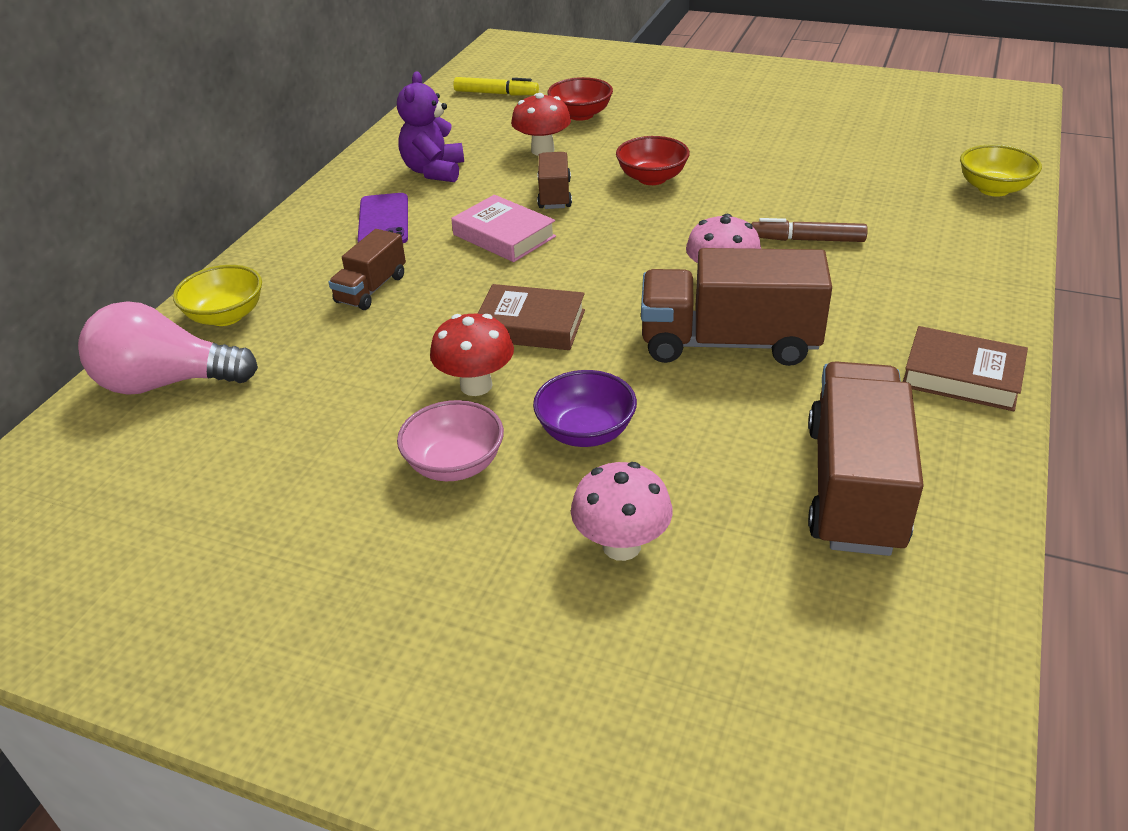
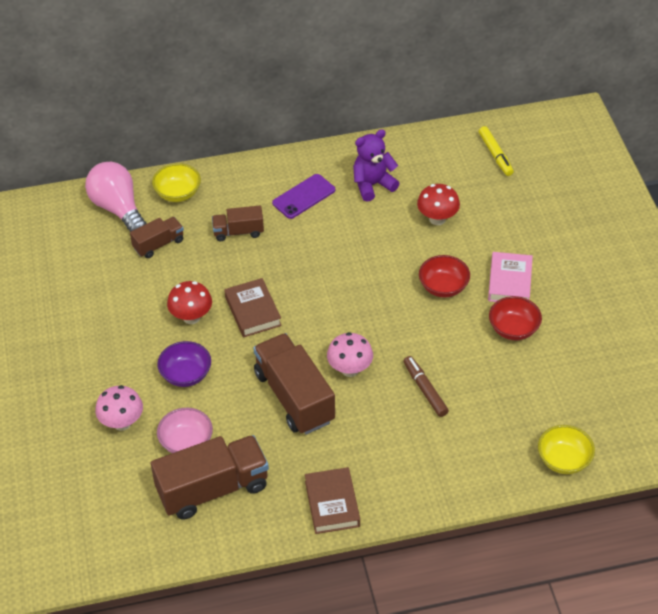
camera: 55 degrees right, 10 degrees up
(455, 464) = (134, 341): pink bowl -> pink bowl (186, 442)
(504, 236) = (327, 255): pink book -> pink book (509, 282)
(554, 195) = (388, 253): brown truck -> brown truck (158, 244)
(580, 115) = (500, 212): red bowl -> red bowl (513, 329)

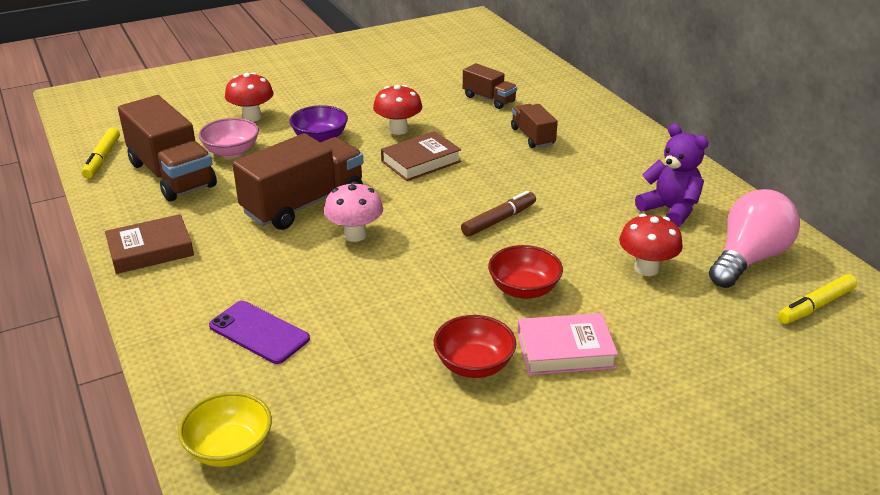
camera: 75 degrees right, 15 degrees down
(118, 208) = (524, 73): pink light bulb -> pink light bulb (748, 259)
(122, 423) = (252, 117): pink mushroom -> red mushroom
(161, 545) = (102, 159): none -> yellow marker
(178, 193) = (566, 97): yellow bowl -> none
(303, 196) = (614, 167): purple phone -> purple phone (259, 332)
(425, 390) = (337, 296): brown marker -> brown marker (499, 220)

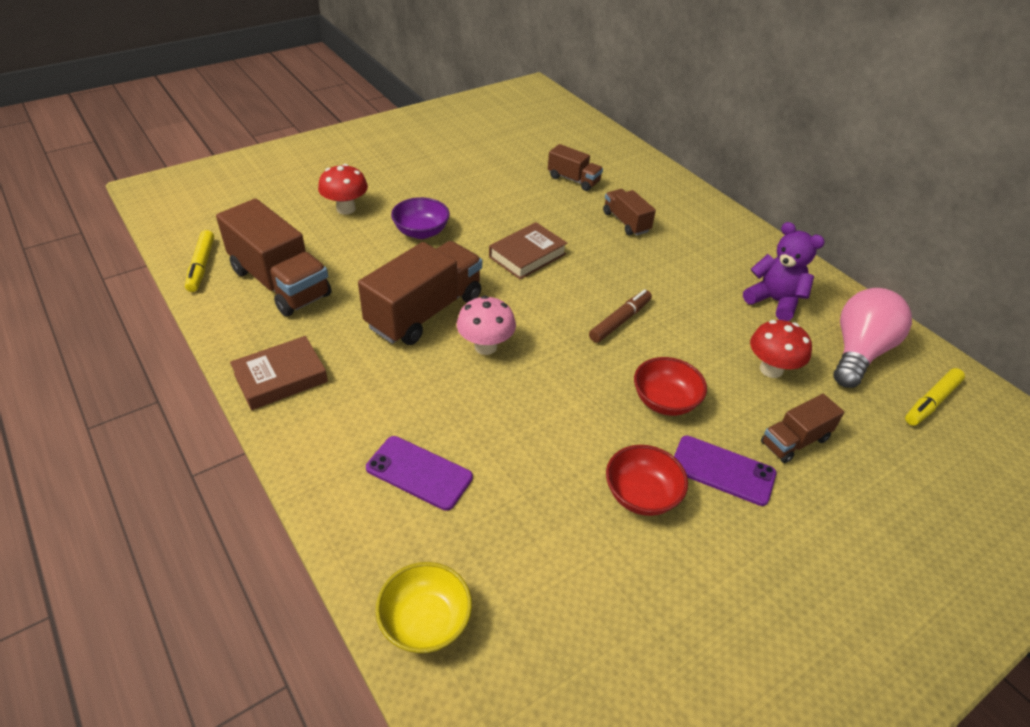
camera: 10 degrees left, 10 degrees up
(231, 152) = (335, 252): pink bowl -> none
(398, 130) = (496, 219): red mushroom -> none
(565, 350) = (722, 470): pink book -> purple phone
(651, 330) = (794, 441): none -> brown truck

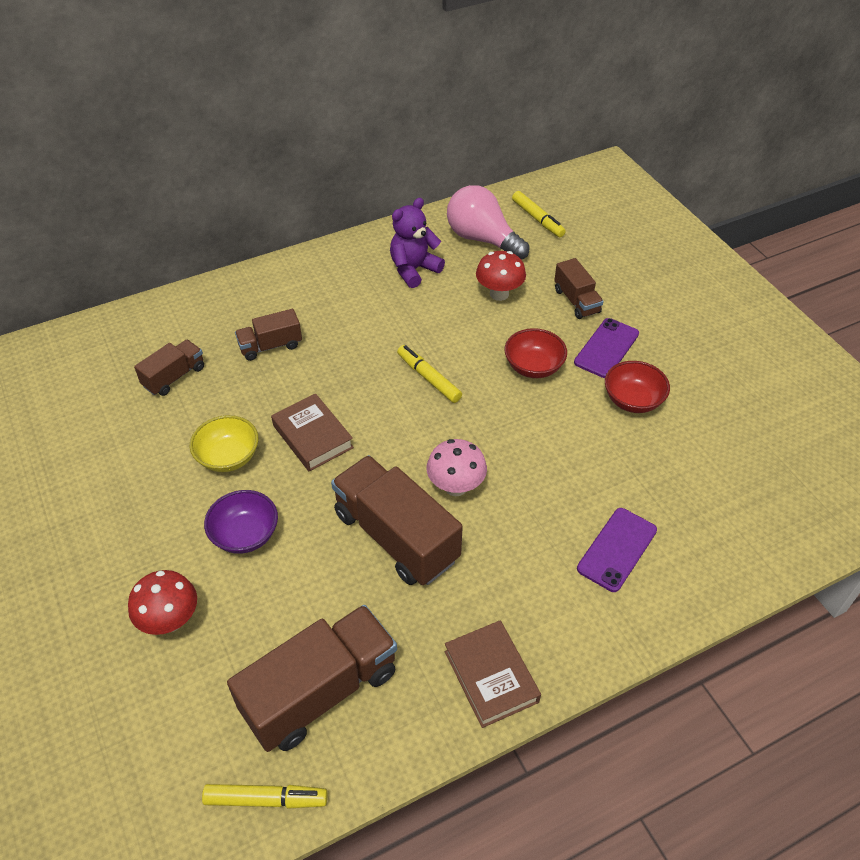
camera: 80 degrees left, 5 degrees up
(425, 621) = (760, 550): yellow bowl -> yellow bowl (228, 457)
(620, 321) = (429, 378): brown marker -> yellow marker

